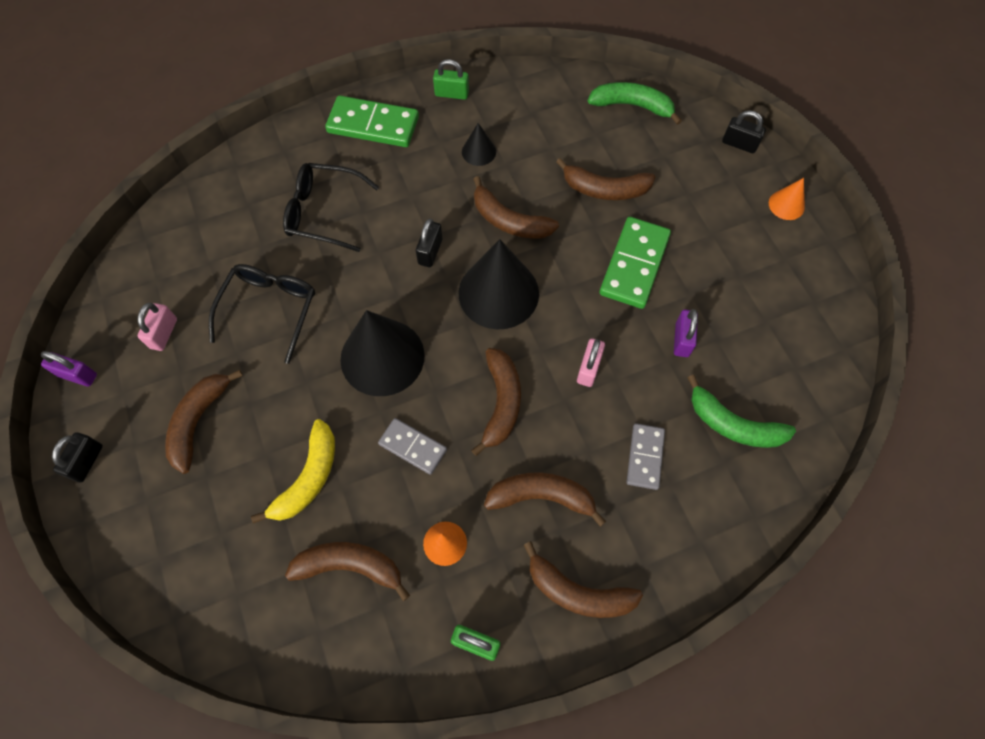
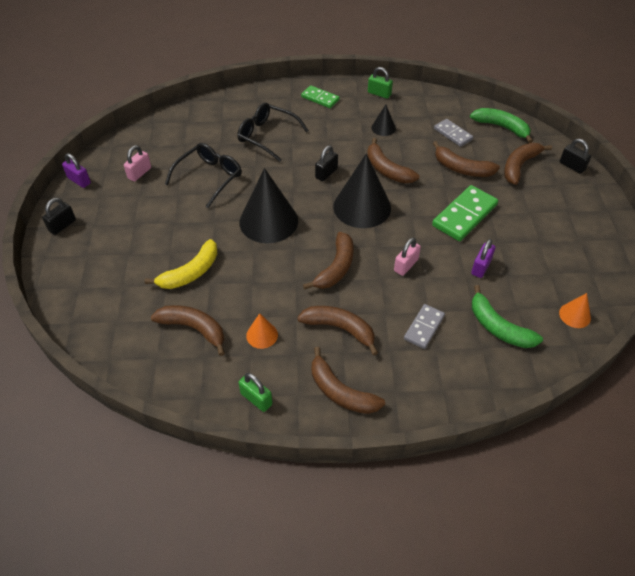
camera: 20 degrees right, 15 degrees down
(198, 421) = (138, 223): brown banana -> brown banana (519, 166)
(373, 125) = (320, 98): green domino -> green domino, size x0.61
(412, 447) = (265, 275): grey domino -> grey domino (453, 134)
(786, 205) = (593, 209): orange cone -> orange cone (574, 315)

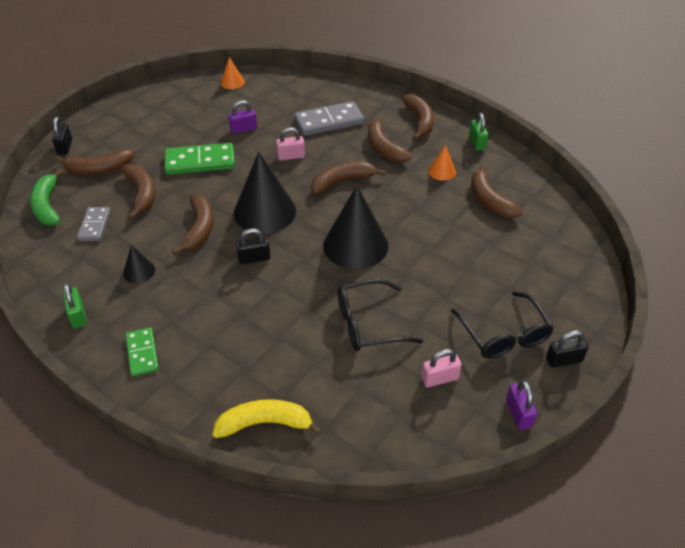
camera: 140 degrees left, 5 degrees down
(190, 272) = (462, 240): yellow banana -> yellow banana (265, 423)
(267, 136) = (258, 338): black glasses -> black glasses (504, 335)
(424, 327) = (329, 121): grey domino -> grey domino, size x1.65
(498, 327) = (284, 99): green banana -> none

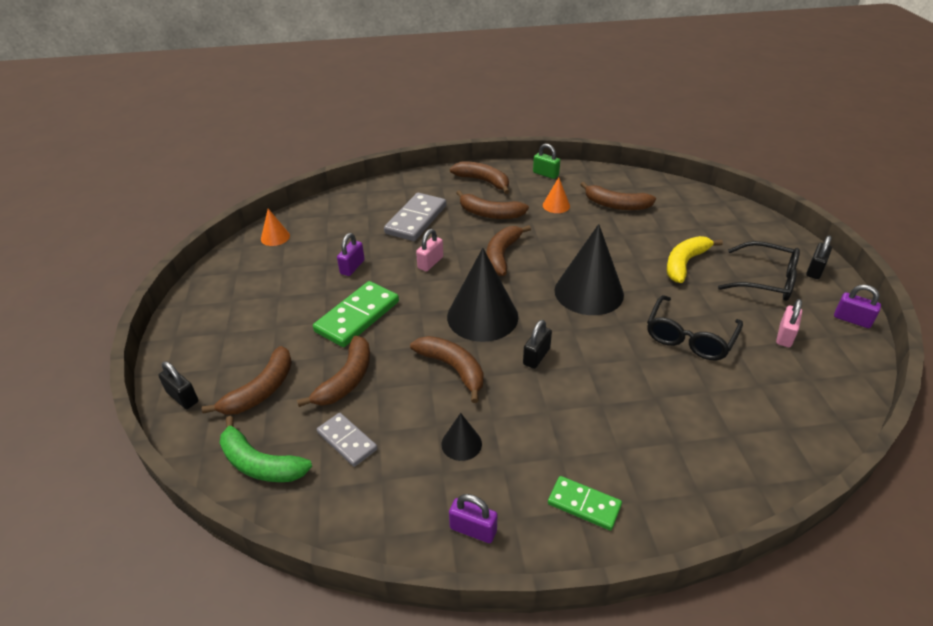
camera: 45 degrees left, 5 degrees down
(78, 315) = (473, 529): green padlock -> purple padlock
(141, 193) = (346, 379): brown banana -> brown banana turned 90 degrees clockwise
(265, 423) = (755, 465): yellow banana -> yellow banana (685, 263)

